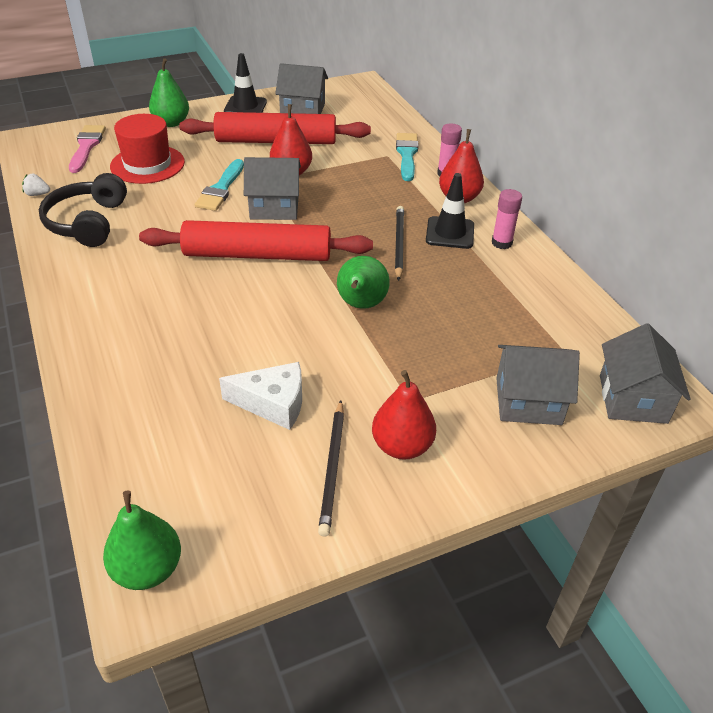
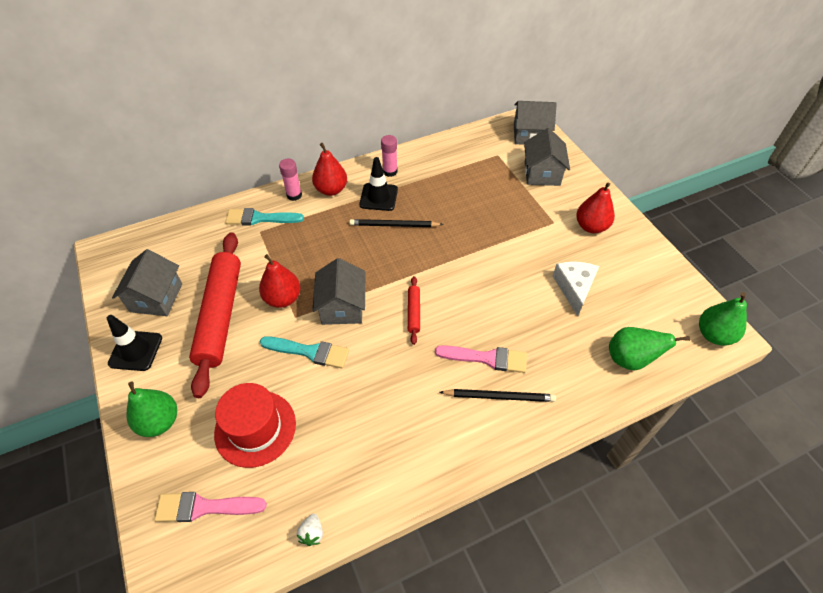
camera: 90 degrees left, 10 degrees up
(87, 222) = (369, 461): black headphones -> none
(178, 306) = (486, 358): none -> pink brush
(257, 254) = (413, 312): red rolling pin -> red rolling pin, size x0.42
(333, 468) = (616, 256): black pencil -> black pencil (499, 396)
(361, 305) = (468, 246): green pear -> green pear (630, 359)

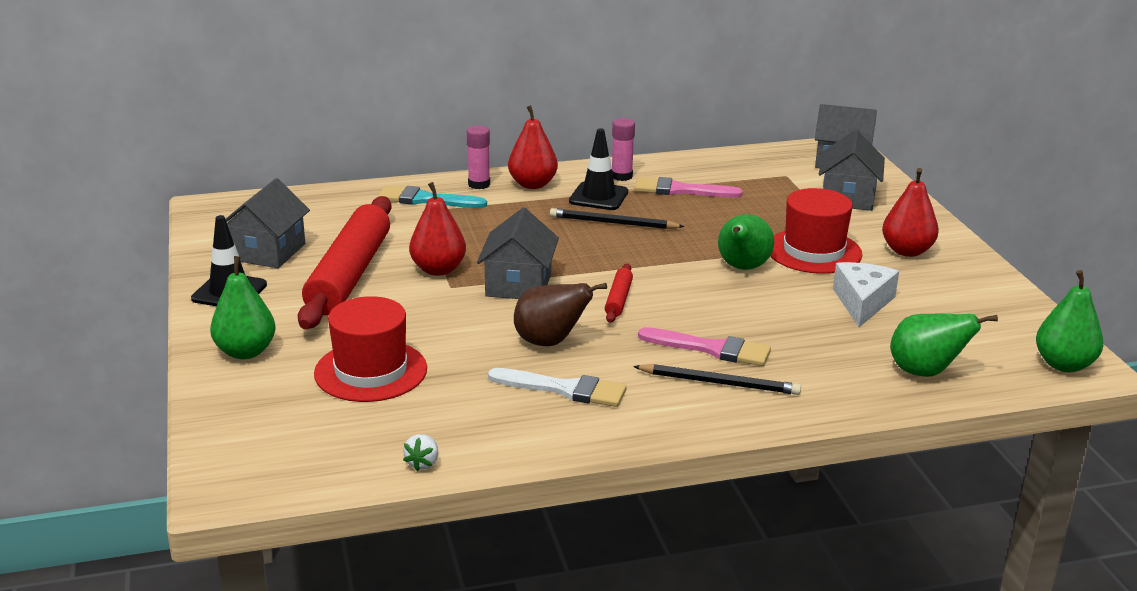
camera: 10 degrees right, 25 degrees down
(204, 507) = (286, 426): pink brush -> pink brush (680, 190)
(309, 352) = (462, 317): turquoise brush -> none
(376, 370) = (550, 342): none -> brown pear
(396, 424) = (564, 389): none -> white brush
(489, 262) = (742, 268): none -> green pear
(532, 236) = (813, 251): none -> red hat

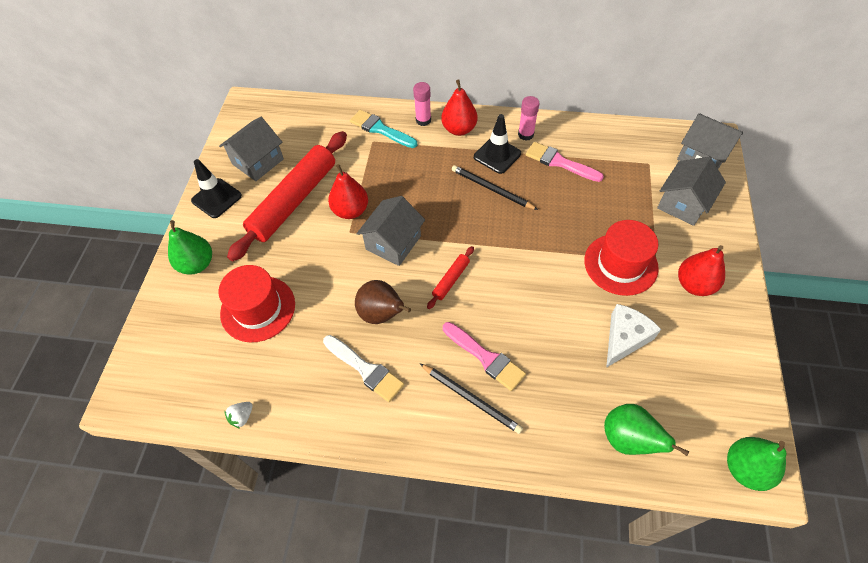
camera: 25 degrees right, 30 degrees up
(742, 268) = (556, 269): green pear -> none

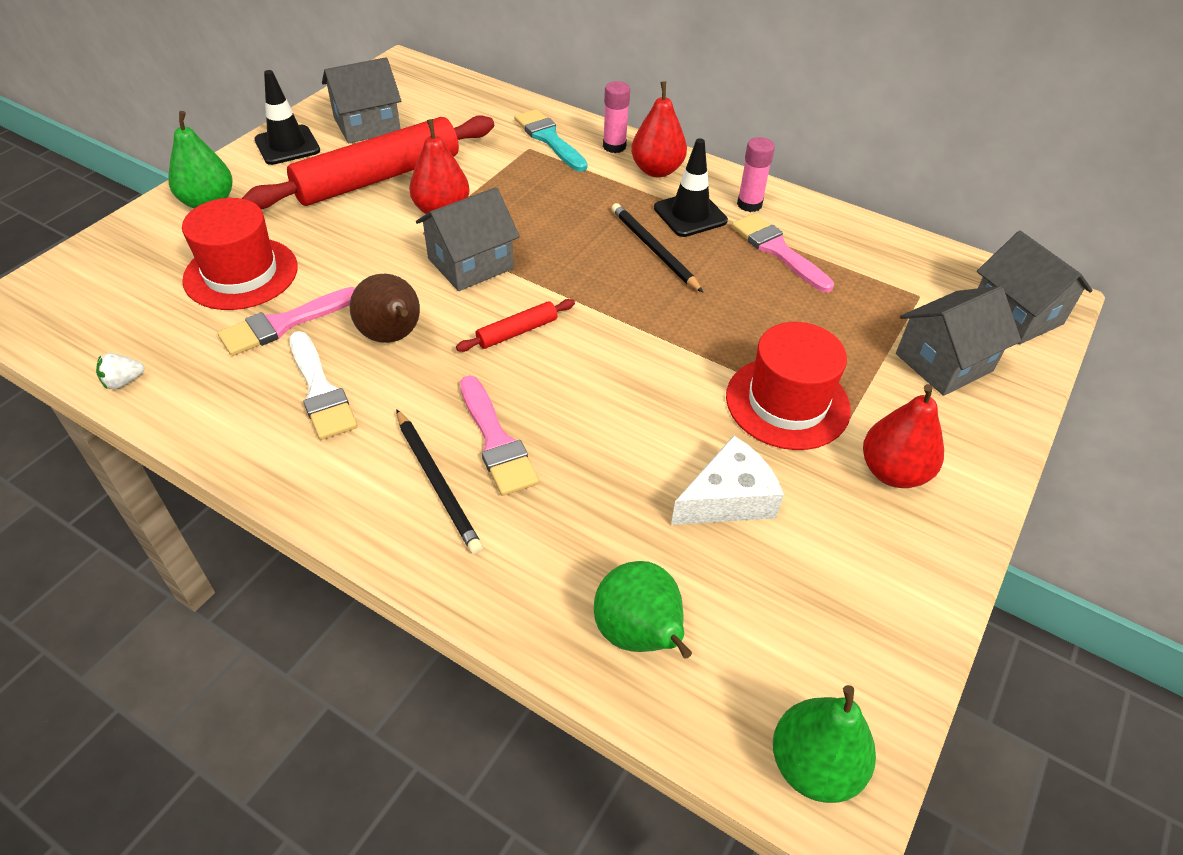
camera: 20 degrees right, 10 degrees down
(311, 333) = (284, 324): none -> pink brush

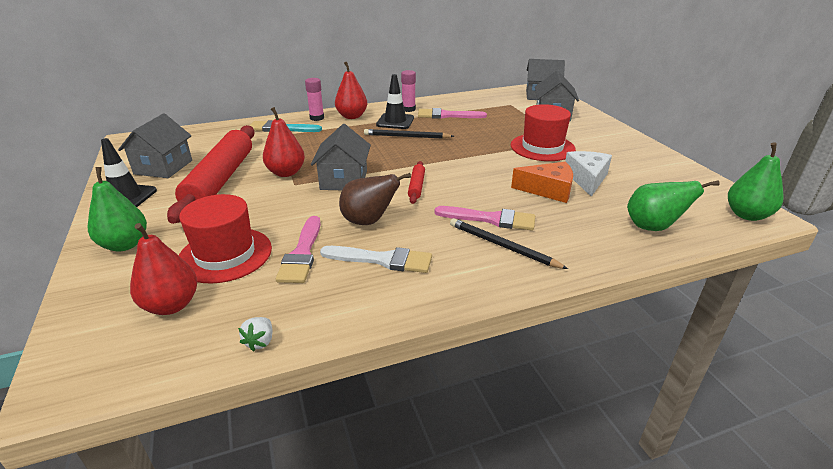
camera: 50 degrees left, 15 degrees down
(437, 482) = (502, 246): black pencil -> black pencil turned 150 degrees counterclockwise
(641, 467) = (548, 190): none -> orange cheese
(893, 472) = (602, 144): red pear -> red pear (171, 305)

